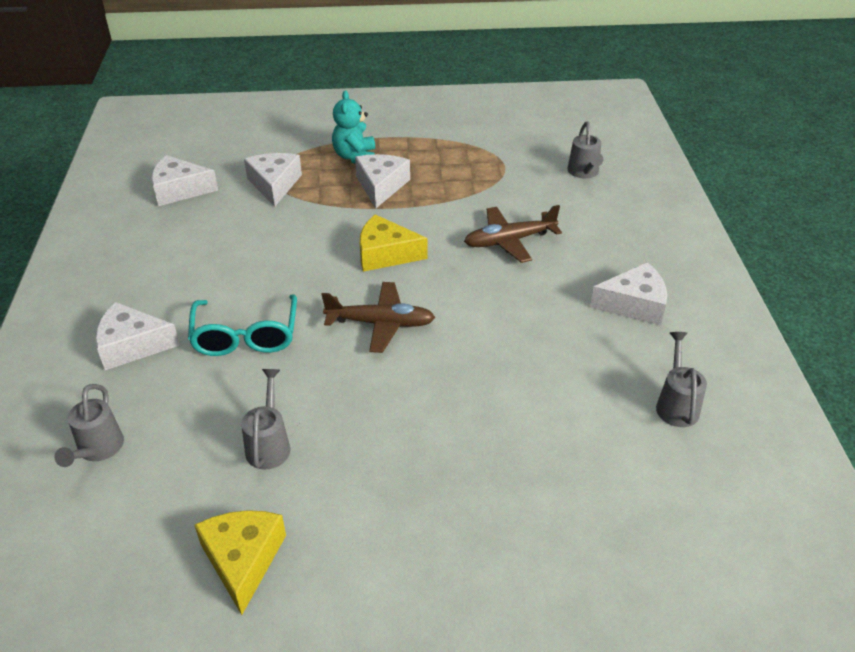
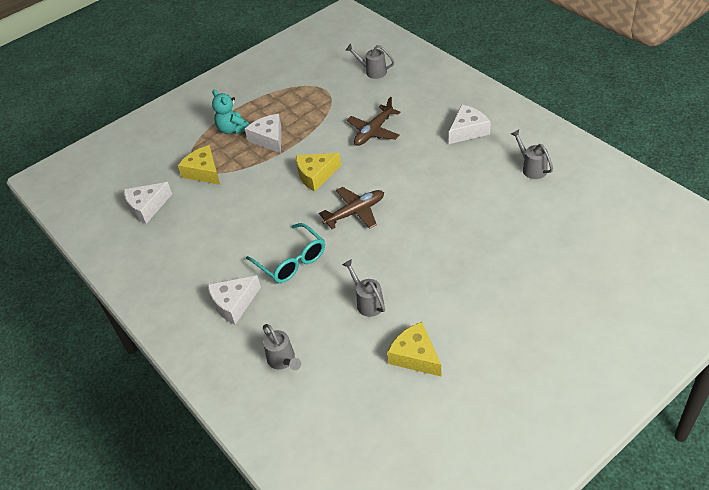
camera: 30 degrees left, 5 degrees up
(274, 185) = (203, 172): white cheese -> yellow cheese
(584, 172) = (373, 71): grey watering can -> grey watering can turned 150 degrees clockwise

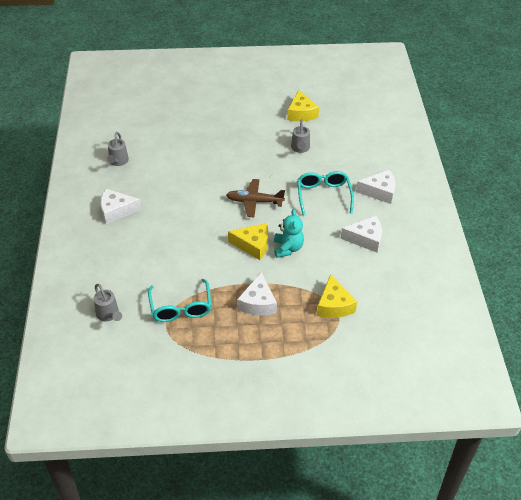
camera: 150 degrees left, 0 degrees up
(147, 207) = (399, 301): white cheese -> white cheese (365, 238)
(232, 129) = (279, 334): turquoise teddy bear -> turquoise teddy bear (288, 248)
(283, 360) = (372, 147): grey watering can -> none
(326, 103) = (181, 307): none -> turquoise glasses
(373, 131) = (176, 254): brown plane -> none

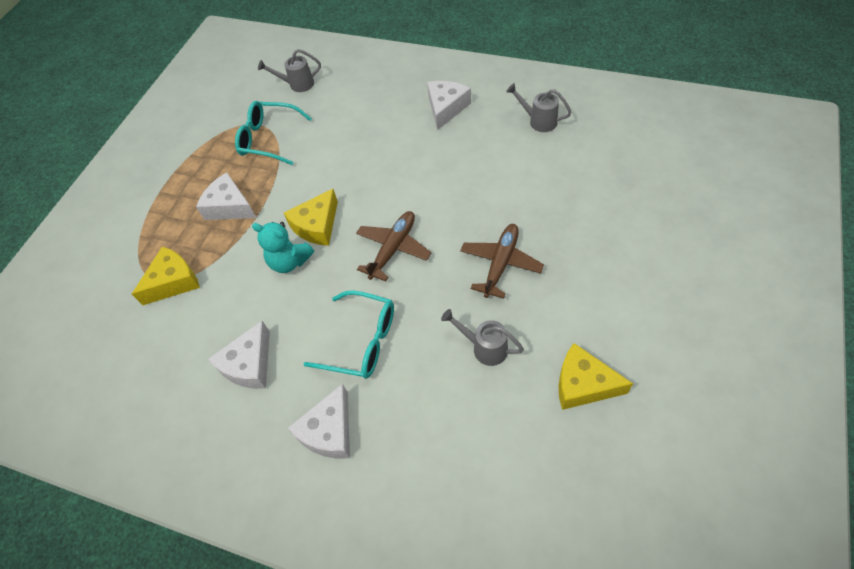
camera: 120 degrees right, 10 degrees up
(244, 154) = (500, 263): none -> brown plane
(334, 305) = (173, 281): yellow cheese -> yellow cheese turned 120 degrees clockwise

